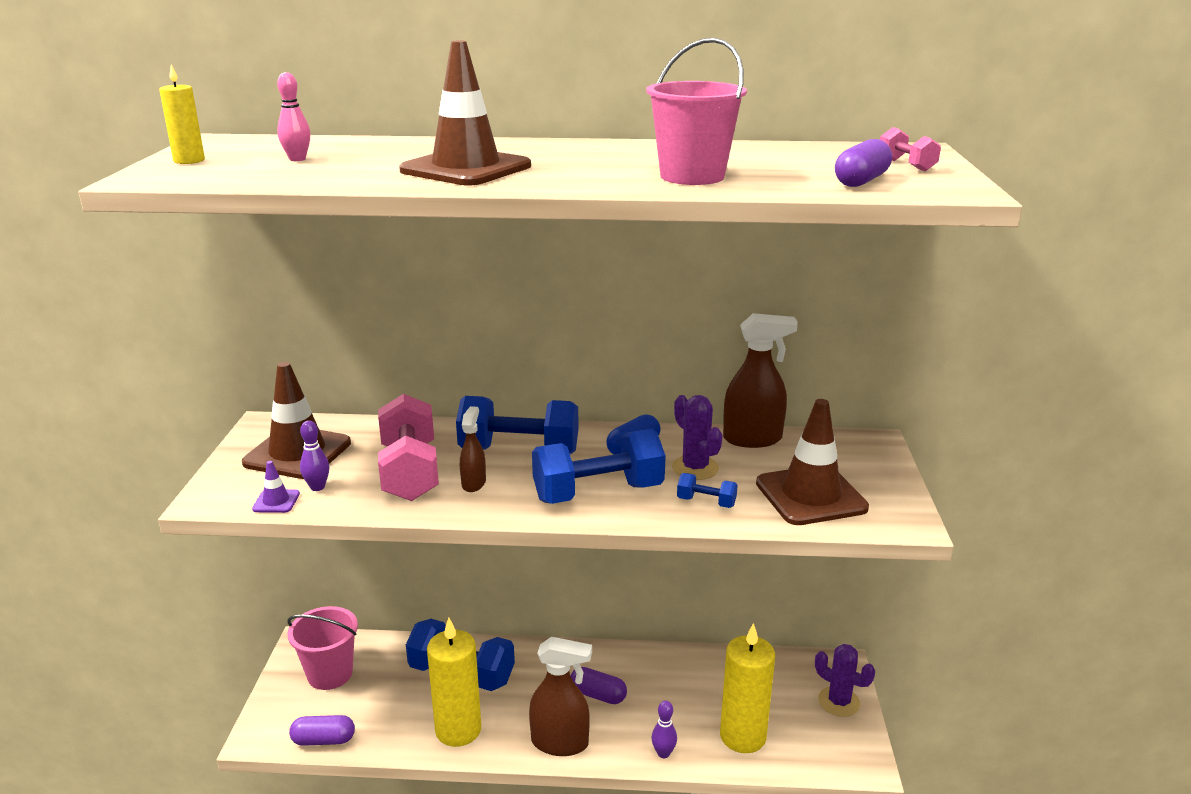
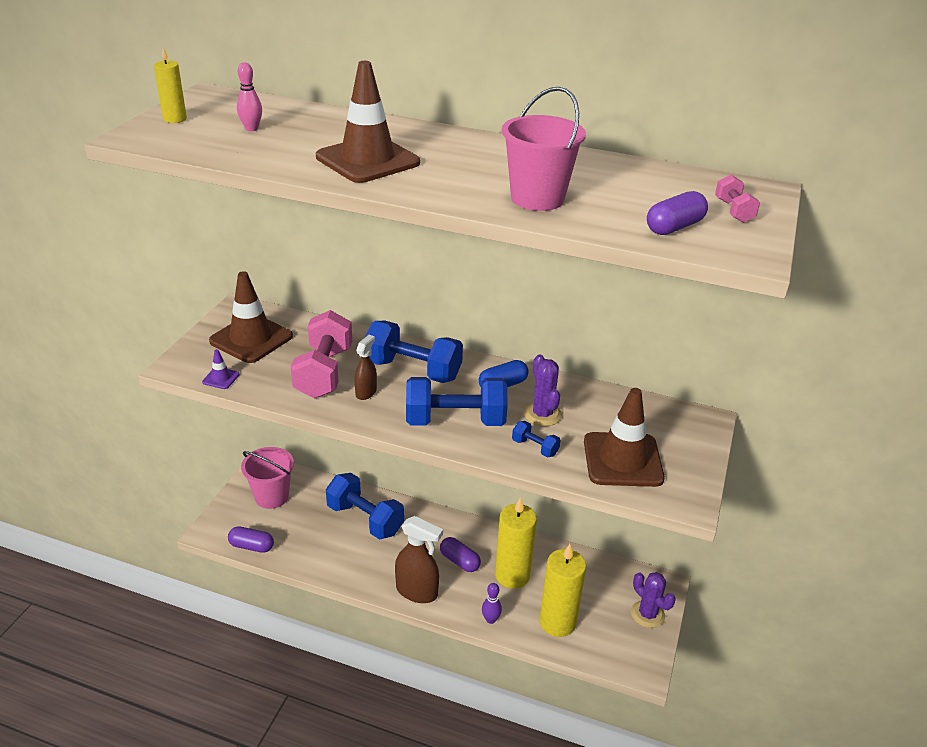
camera: 15 degrees right, 10 degrees up
(317, 487) = (254, 372): purple bowling pin -> none
(458, 730) = (347, 562): yellow candle -> yellow candle (512, 575)
(753, 439) = (604, 396): brown spray bottle -> none

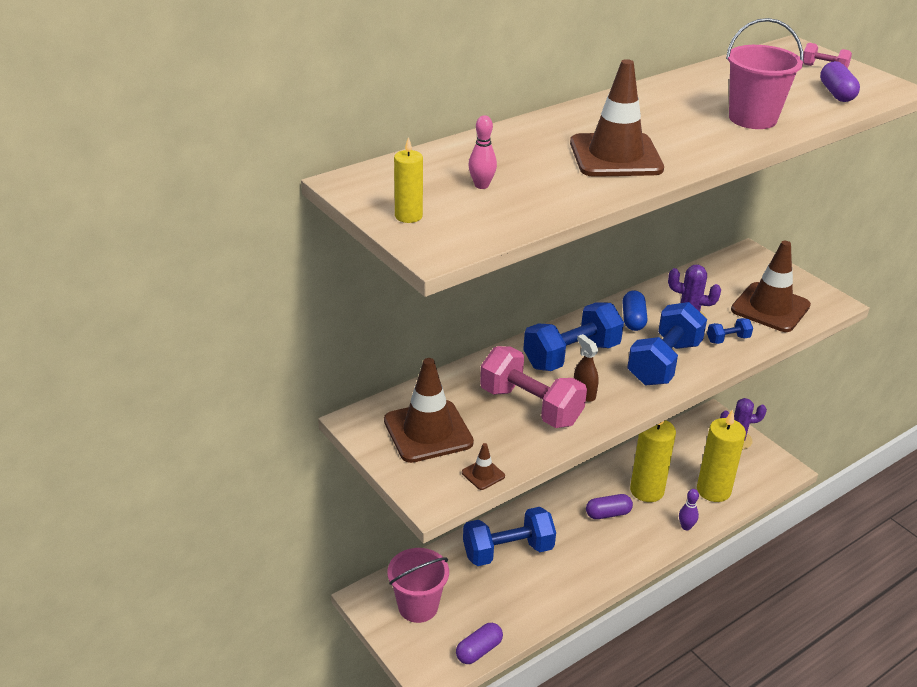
camera: 55 degrees left, 0 degrees up
(221, 378) = (483, 474): purple traffic cone -> brown traffic cone
(417, 591) = (624, 557): brown spray bottle -> none

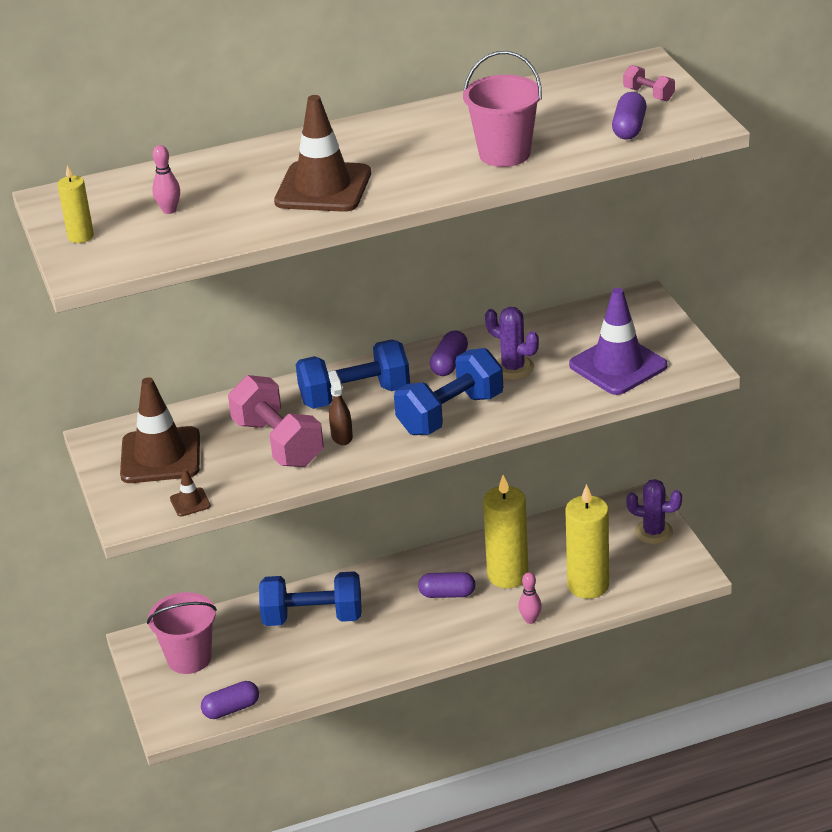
camera: 20 degrees right, 0 degrees up
(633, 319) = (449, 364): blue capsule -> purple capsule
(686, 527) = (530, 620): purple bowling pin -> pink bowling pin
(728, 339) = (541, 396): blue dumbbell -> none
(770, 308) = (618, 365): brown traffic cone -> purple traffic cone

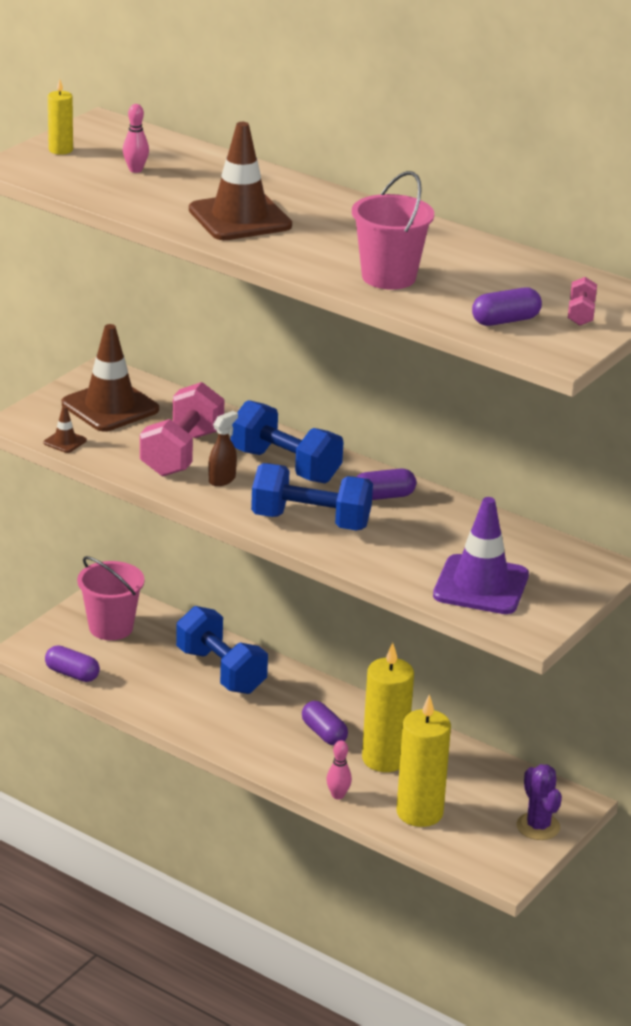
camera: 50 degrees right, 5 degrees down
(513, 368) = (414, 531): purple cactus -> none

